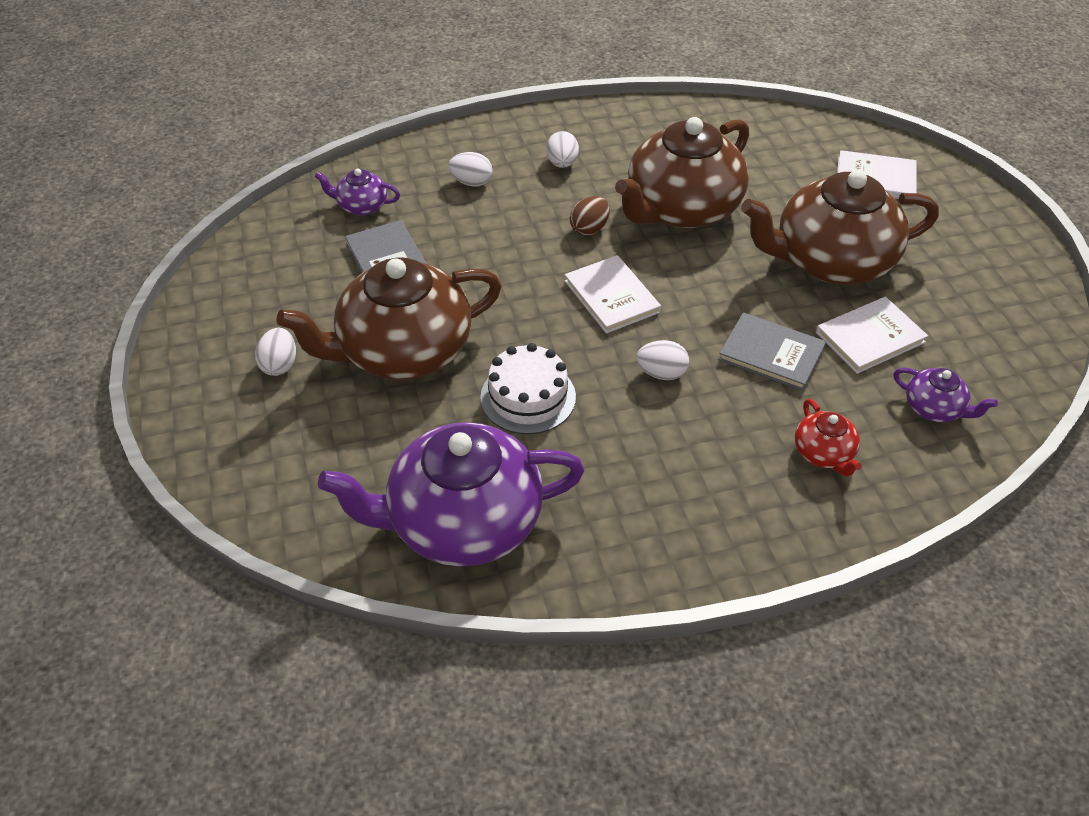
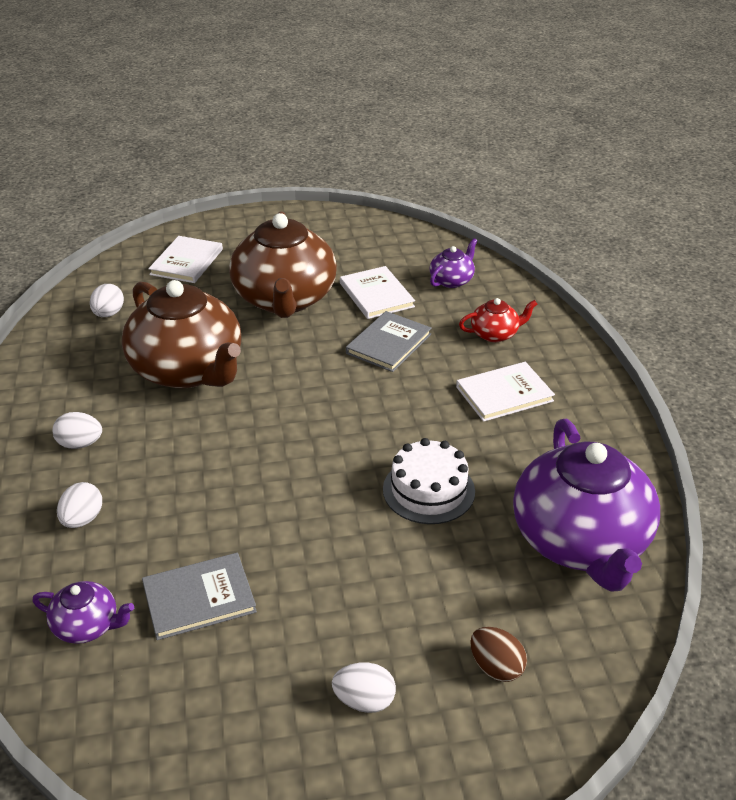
camera: 85 degrees left, 10 degrees down
(361, 206) = (87, 626): purple teapot -> purple teapot turned 90 degrees counterclockwise
(403, 351) = (356, 584): brown teapot -> none
(589, 229) = (198, 432): brown egg -> brown egg (496, 667)
(611, 297) = (302, 426): white book -> white book (504, 394)
(661, 373) = (405, 405): white egg -> white egg (108, 314)

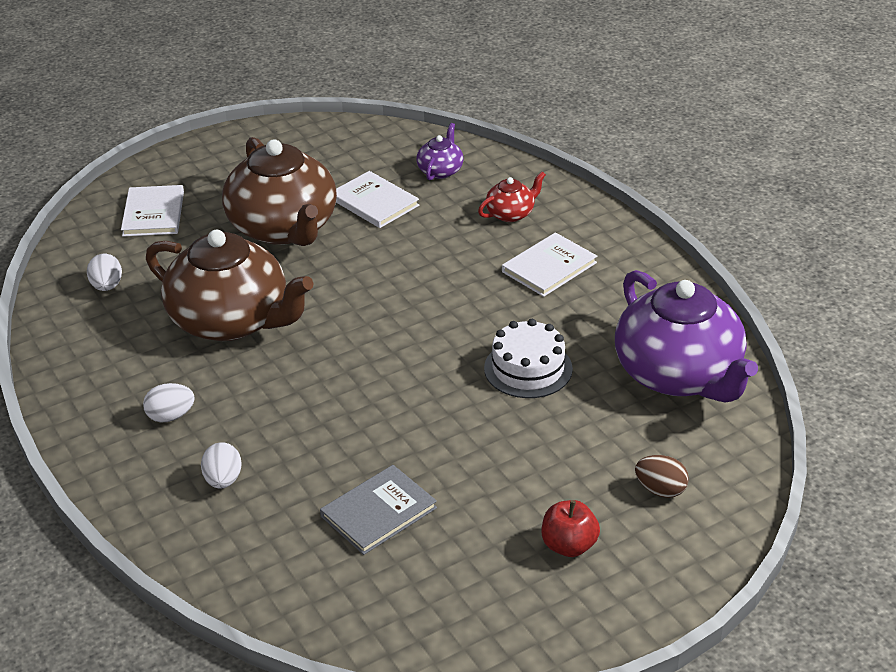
camera: 20 degrees left, 0 degrees up
(87, 626) = (292, 562): purple teapot -> none
(364, 701) = (569, 545): white egg -> red apple
(389, 344) = (415, 247): grey book -> none

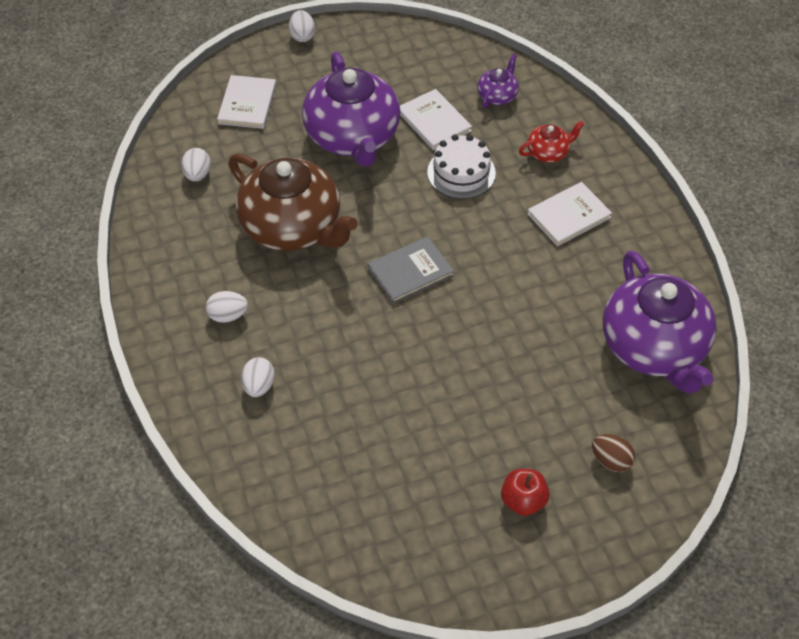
camera: 10 degrees right, 15 degrees up
(205, 145) = (302, 36): none -> white egg
(284, 228) = (353, 137): brown teapot -> purple teapot
(379, 512) = (376, 440): grey book -> grey book (410, 272)
(528, 368) = (528, 319): white cake -> white cake (461, 173)

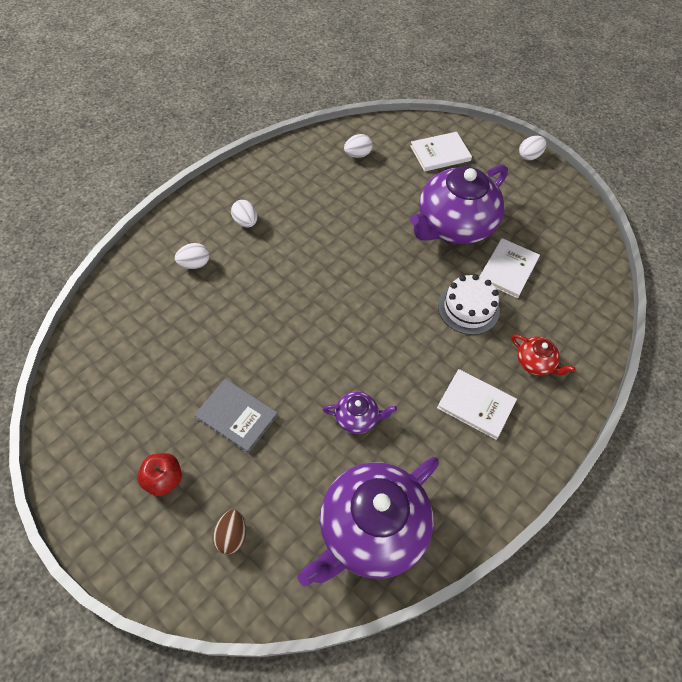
camera: 60 degrees right, 5 degrees up
(293, 227) = (344, 225): brown teapot -> none
(410, 272) = (347, 313): grey book -> grey book (236, 416)
(497, 96) = (569, 301): purple teapot -> purple teapot (357, 418)

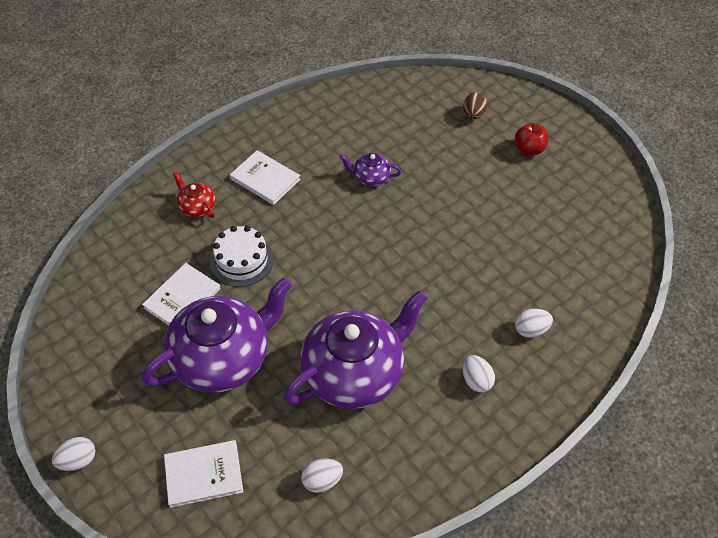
camera: 170 degrees left, 5 degrees down
(236, 416) = (474, 186): grey book -> none
(371, 530) = (371, 110): purple teapot -> purple teapot (355, 373)

